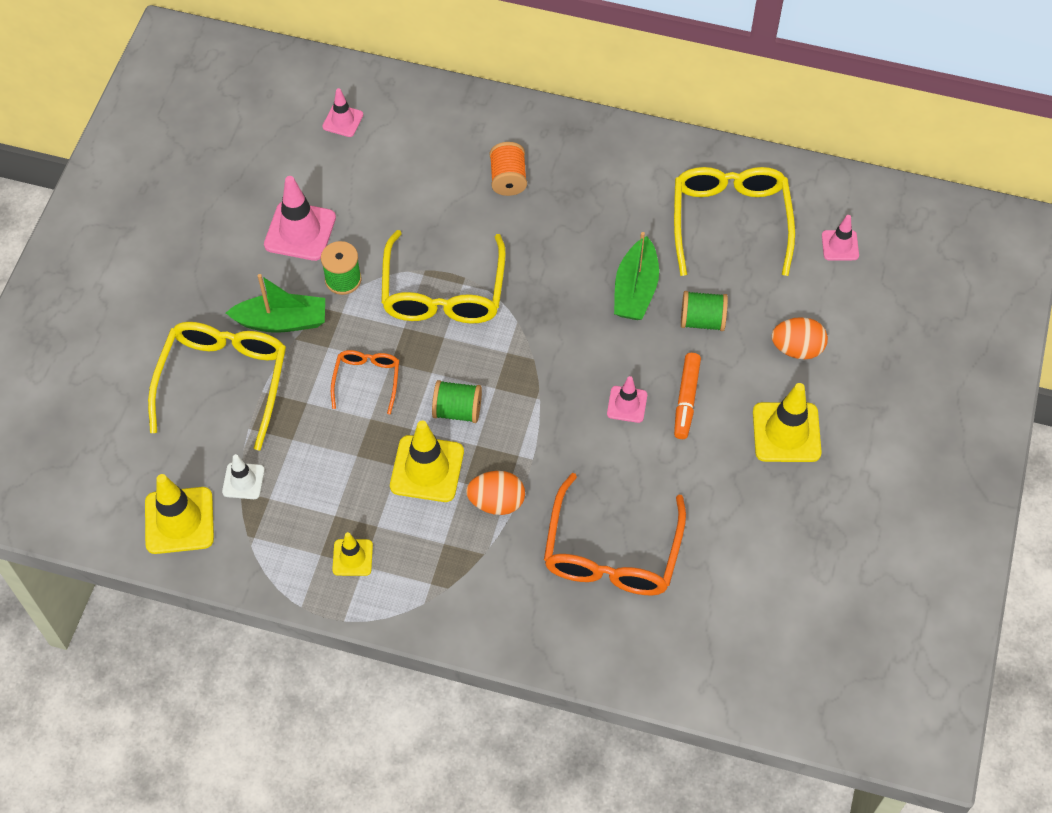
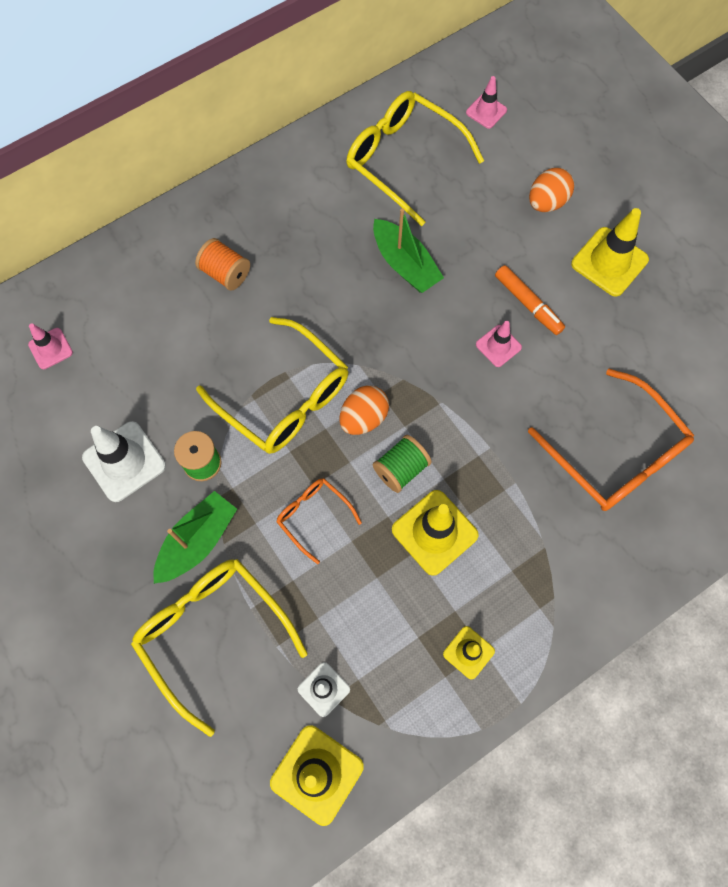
camera: 50 degrees left, 10 degrees up
(300, 231) = (124, 461): pink traffic cone -> white traffic cone
(496, 502) = (507, 502): orange egg -> orange egg (363, 418)
(702, 320) = (470, 242): green spool -> none

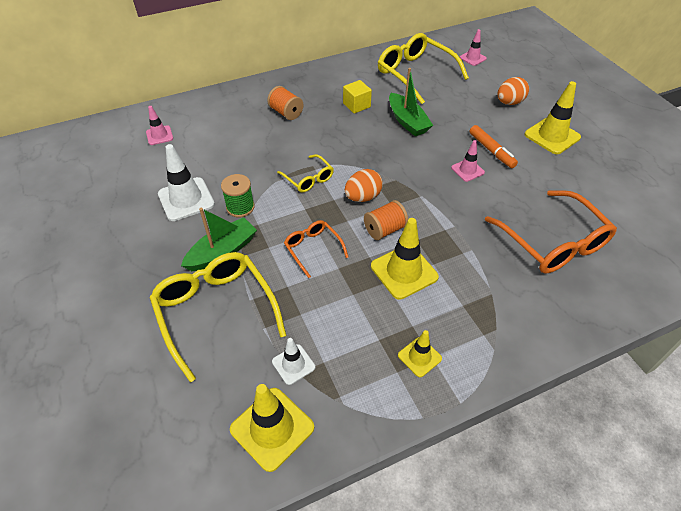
camera: 10 degrees right, 20 degrees down
(284, 397) = (308, 178): yellow glasses -> yellow glasses, size x0.52
(326, 241) = (356, 105): none -> yellow cube
(401, 469) = (384, 230): green spool -> orange spool

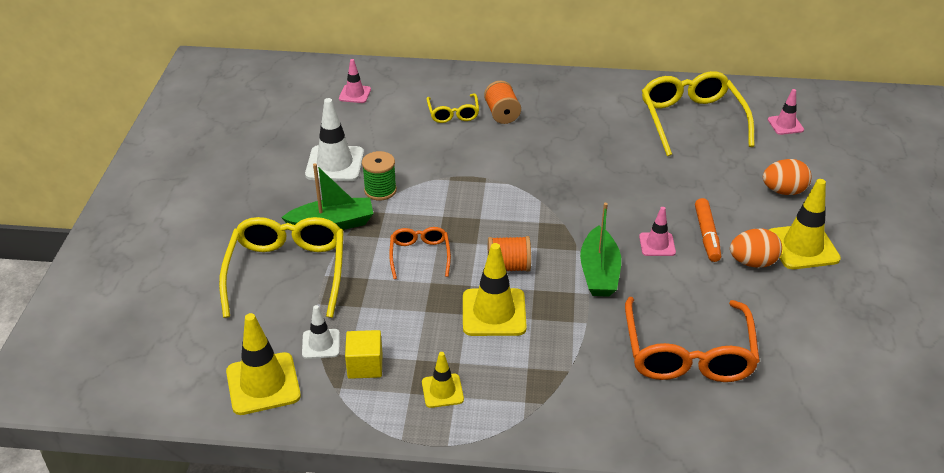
camera: 30 degrees right, 10 degrees down
(308, 178) = (470, 188): yellow glasses -> yellow glasses (453, 113)
(356, 105) = (588, 132): yellow cube -> yellow cube (365, 365)
(363, 197) = (512, 227): orange egg -> orange egg (752, 262)
(407, 121) = (633, 169): green boat -> green boat (599, 272)

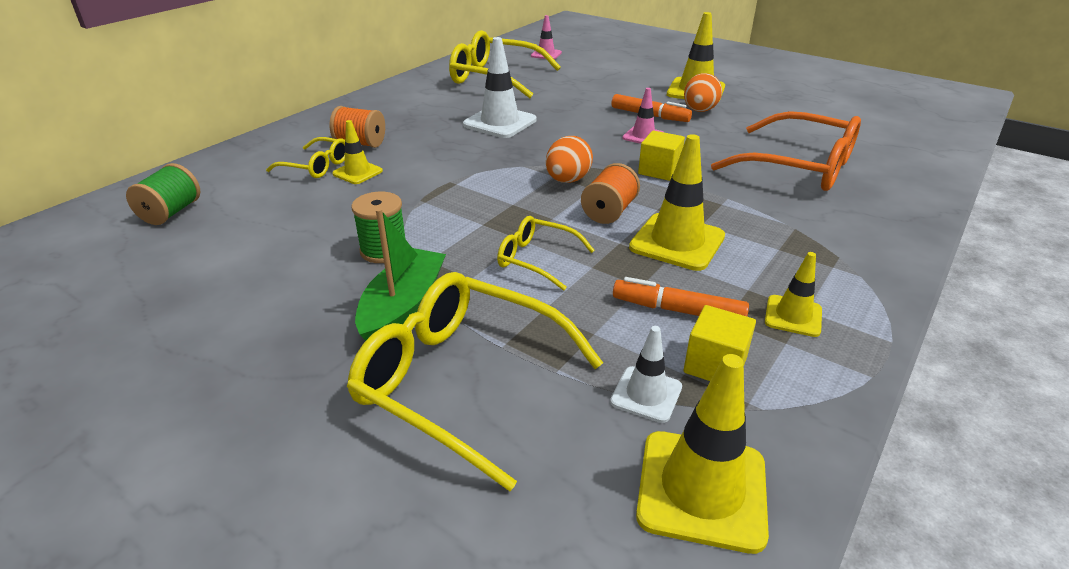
camera: 60 degrees left, 5 degrees down
(335, 164) = (283, 268): white traffic cone -> white traffic cone (500, 122)
(355, 94) = (171, 212): pink traffic cone -> green spool
(410, 335) = (678, 310): none -> orange marker
(420, 256) = (537, 259): orange glasses -> yellow glasses
(461, 134) = (357, 172): none -> yellow traffic cone
(599, 272) = (659, 171): green boat -> yellow cube
(783, 191) = (623, 77): orange egg -> orange egg (567, 180)

